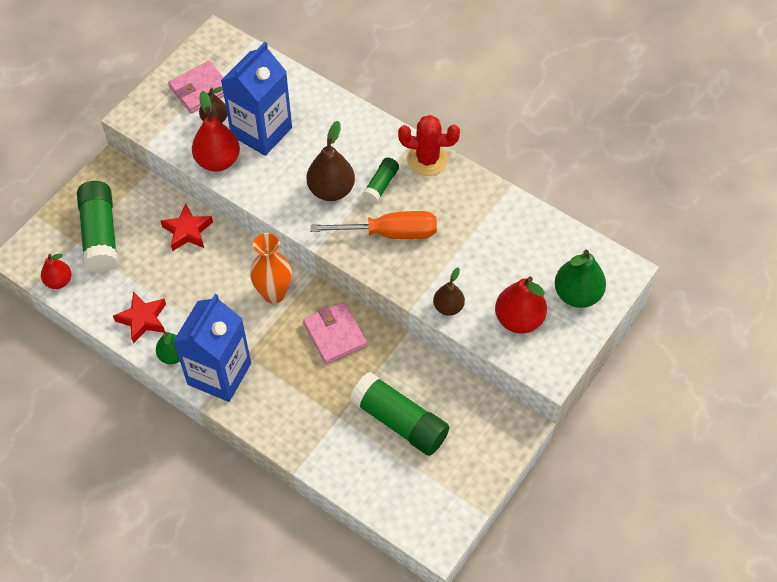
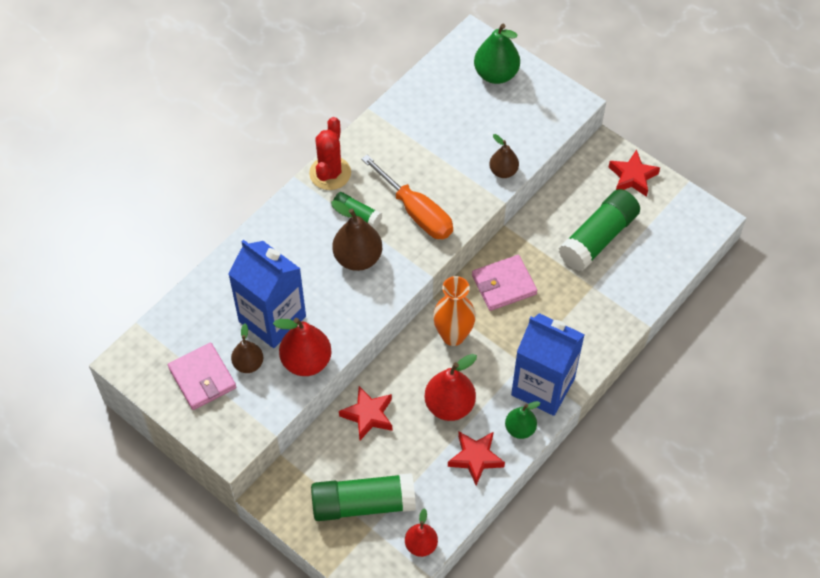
camera: 85 degrees left, 0 degrees up
(389, 233) = (416, 212): orange screwdriver -> orange screwdriver turned 135 degrees clockwise
(485, 455) = (632, 177): none -> red star
(518, 319) = (519, 119): red pear -> red pear (449, 405)

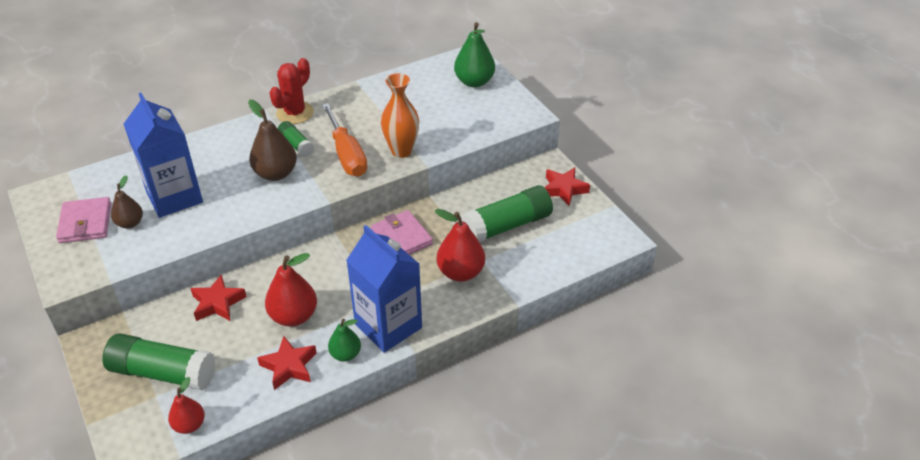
camera: 20 degrees right, 15 degrees down
(306, 361) = (178, 234): red pear -> red pear (460, 272)
(453, 335) = (332, 263): orange vase -> orange vase (401, 151)
(503, 171) = (439, 145): brown pear -> none
(504, 285) = (401, 238): pink wallet -> pink wallet turned 60 degrees clockwise

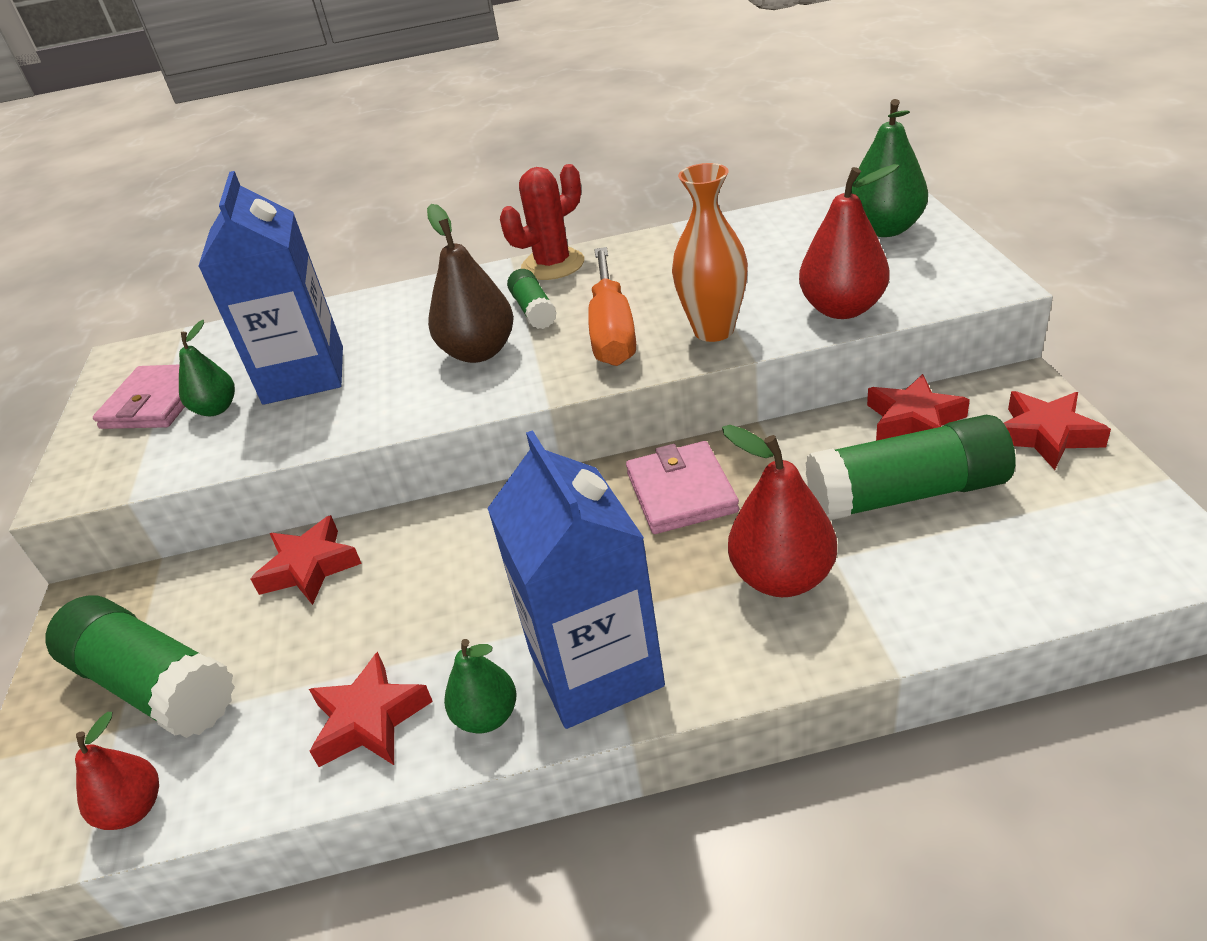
camera: 25 degrees right, 5 degrees down
(130, 223) = (216, 409): brown pear -> green pear
(294, 316) = (424, 615): red pear -> red pear (842, 309)
(504, 187) = (914, 420): none -> red star

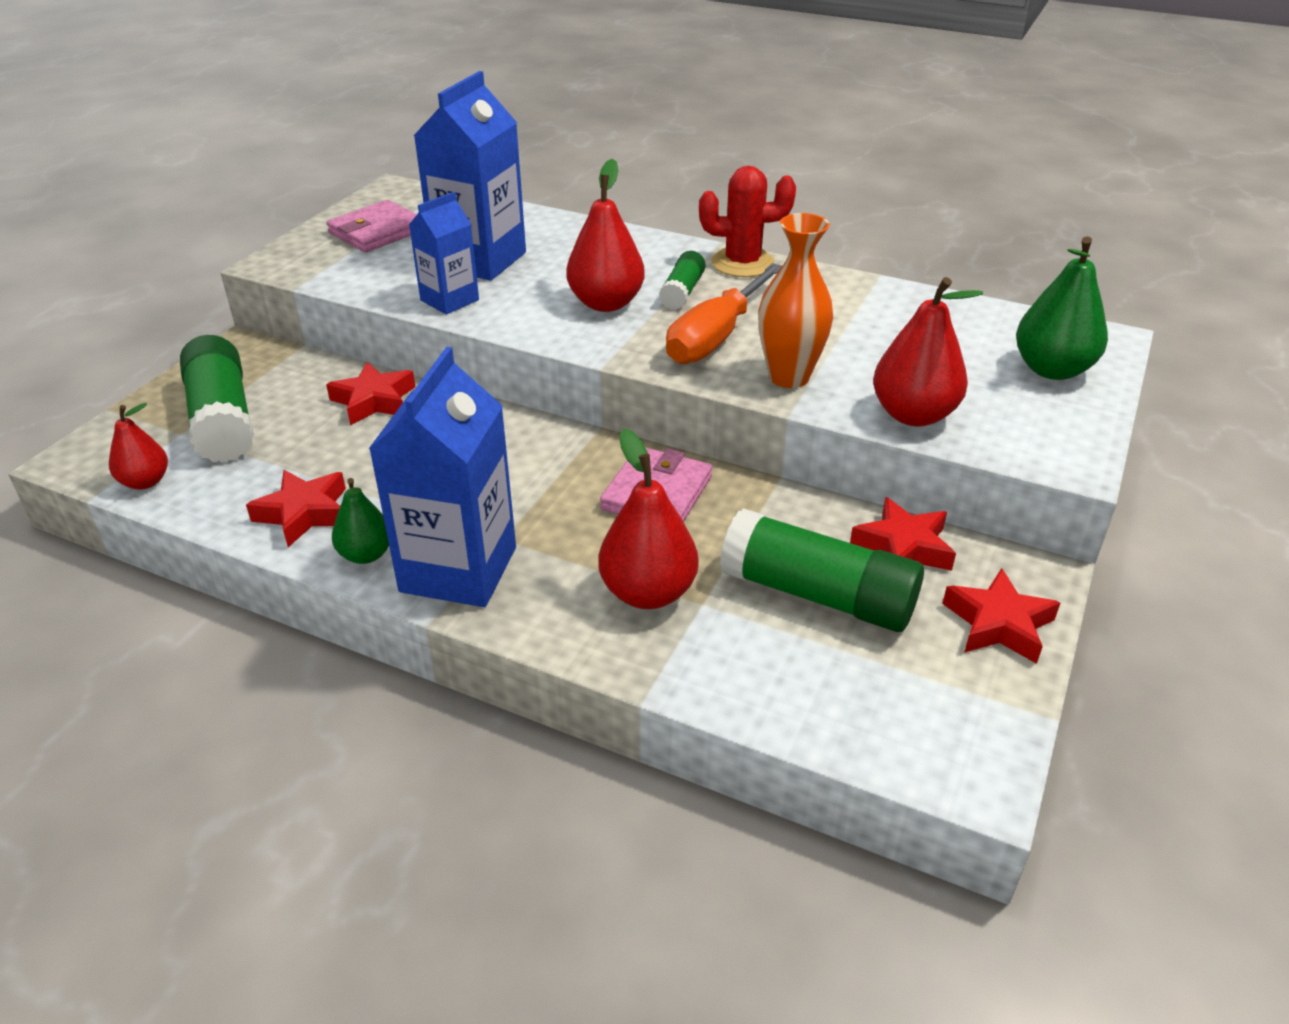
camera: 30 degrees right, 0 degrees up
(216, 409) = (404, 255): green pear -> none
(321, 424) = (449, 300): none -> blue carton
(479, 352) = (606, 303): brown pear -> red pear

